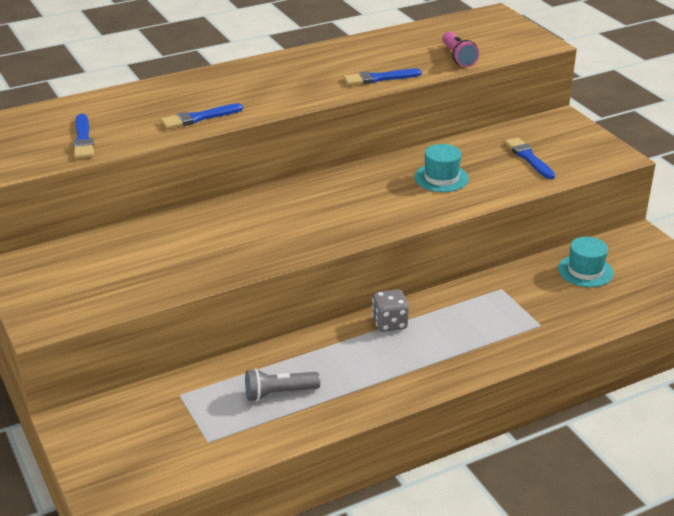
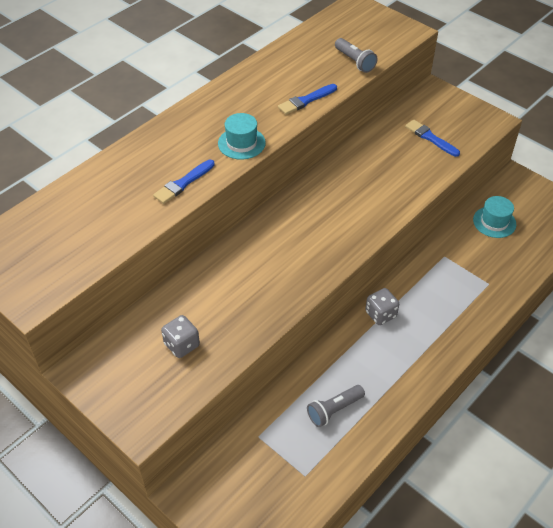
camera: 20 degrees left, 15 degrees up
(83, 139) = (96, 235): blue brush -> none
(128, 269) = (182, 345): none -> grey dice
(441, 178) = (377, 176): turquoise hat -> turquoise hat (241, 143)
(458, 57) = (354, 61): pink flashlight -> grey flashlight

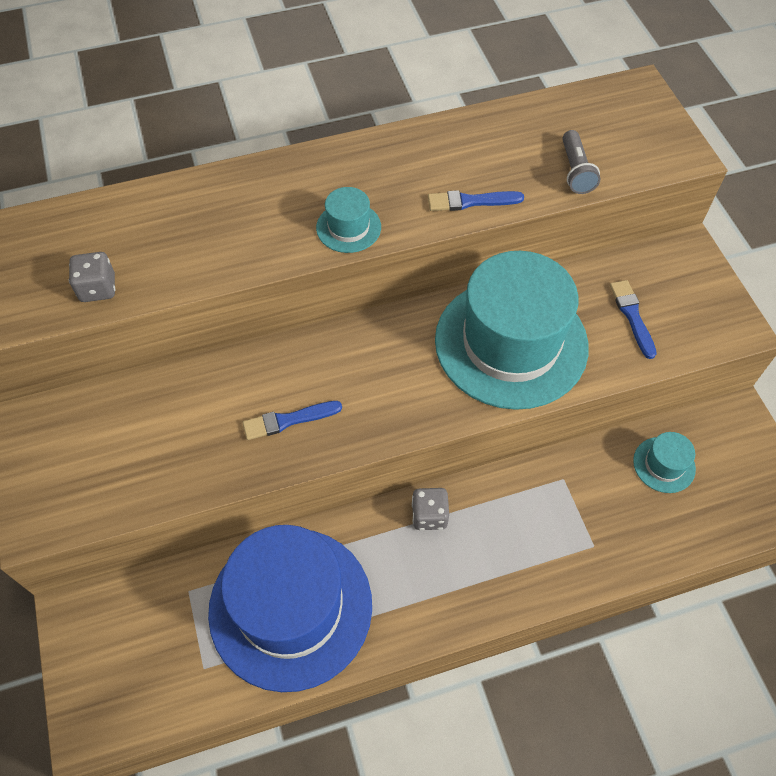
camera: 30 degrees right, 10 degrees up
(182, 345) = (143, 447): grey dice -> grey dice (98, 288)
(183, 183) = (243, 251): blue brush -> blue brush (288, 420)
(334, 410) = (290, 607): grey flashlight -> blue hat
(372, 181) = (511, 343): none -> turquoise hat

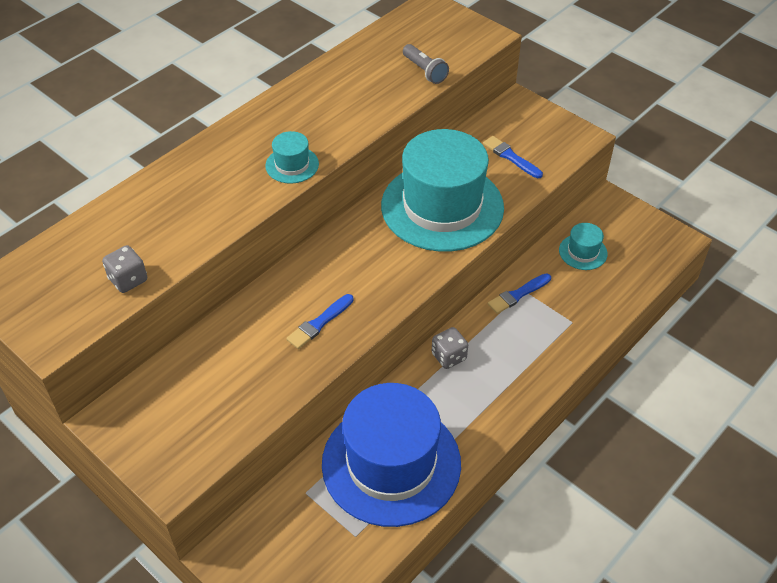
camera: 30 degrees left, 10 degrees down
(470, 201) = (367, 116): blue brush -> blue brush (518, 295)

